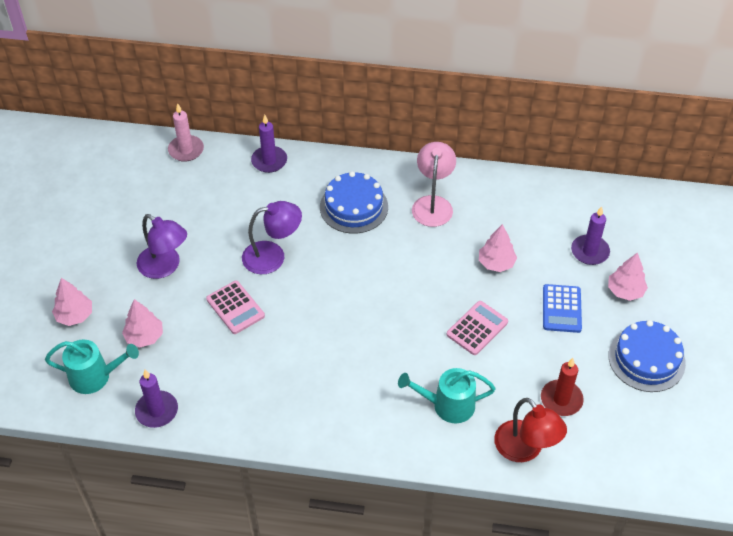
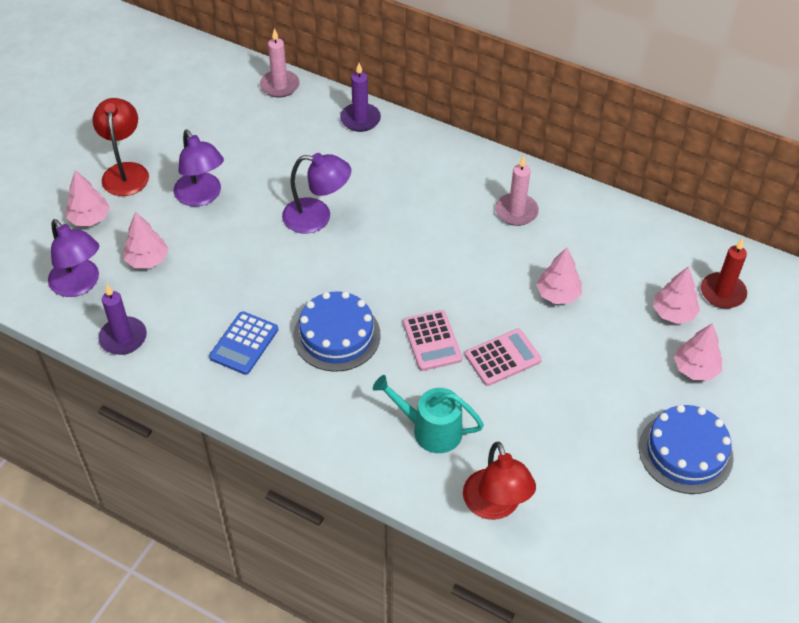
camera: 20 degrees right, 0 degrees up
(86, 264) = (125, 171): none -> red lamp
(95, 376) = (80, 284): turquoise watering can -> purple lamp
(235, 308) = (253, 258): pink calculator -> pink calculator (432, 341)
(354, 207) = (427, 190): blue cake -> blue cake (336, 335)
(433, 204) = (516, 211): pink lamp -> pink candle
(561, 309) = (610, 366): blue calculator -> blue calculator (244, 343)
(561, 399) = (563, 465): red candle -> red candle (722, 292)
(590, 251) = (673, 313): purple candle -> pink tree

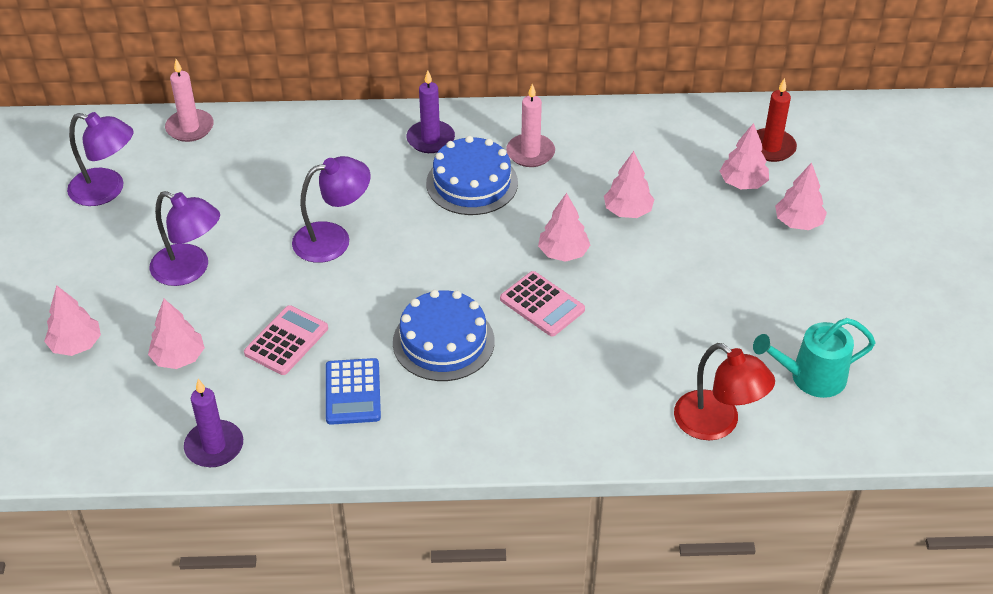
camera: 30 degrees left, 5 degrees down
(80, 284) = (119, 416): purple lamp -> purple lamp (107, 190)
(125, 171) = (80, 280): red lamp -> none
(360, 119) = (304, 128): purple candle -> purple candle (430, 139)
(430, 430) = (604, 385): turquoise watering can -> turquoise watering can (811, 377)
(480, 306) = (563, 253): none -> pink tree
(503, 358) = (621, 290): pink calculator -> pink calculator (286, 341)
(685, 452) = (844, 297): blue cake -> blue cake (472, 183)

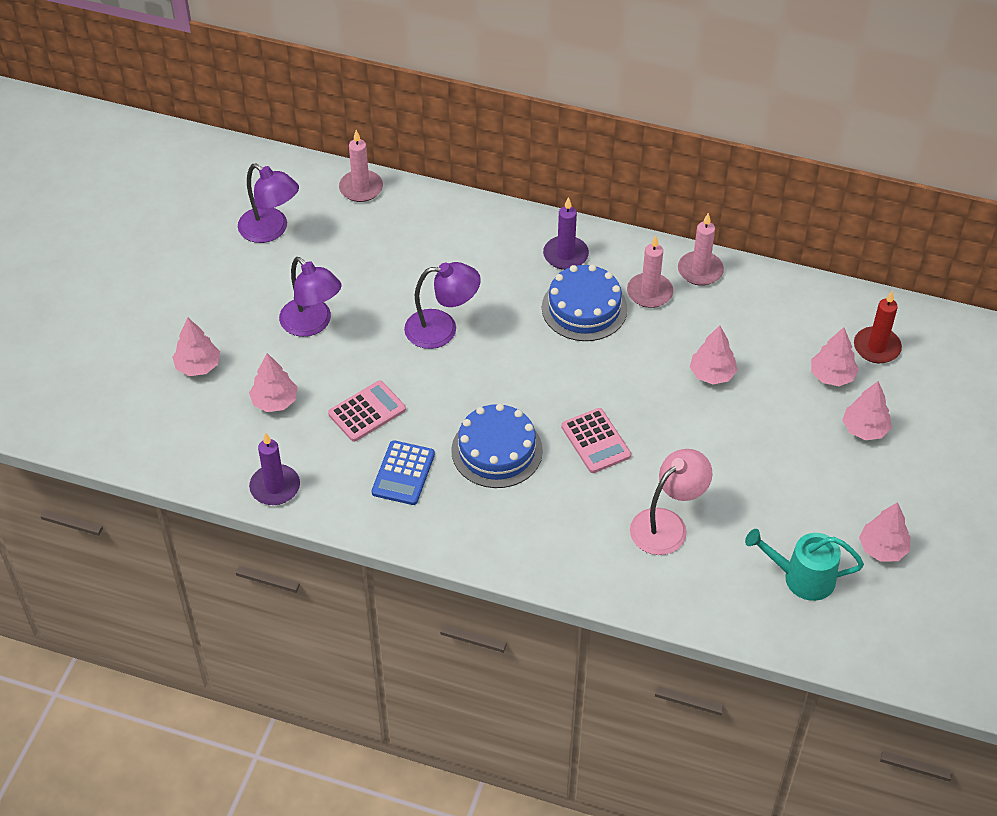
camera: 20 degrees right, 5 degrees up
(563, 253) = (636, 398): pink tree -> pink tree (882, 548)
(570, 121) = (700, 270): none -> pink candle
(652, 364) = (667, 524): none -> pink lamp
(717, 423) = (698, 594): red lamp -> none

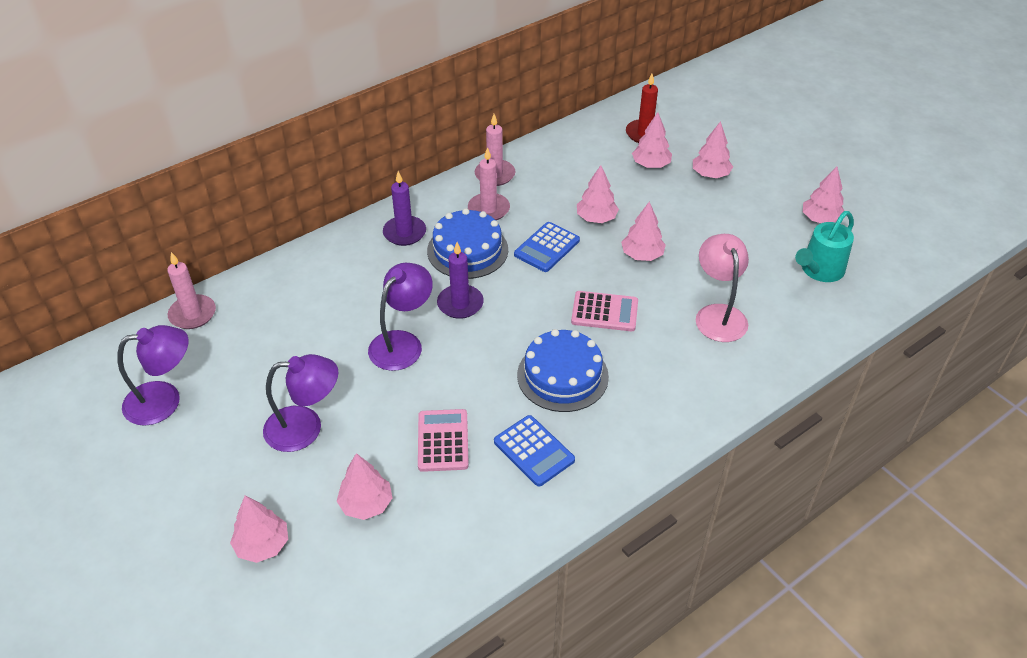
camera: 55 degrees left, 5 degrees down
(275, 487) = (467, 558): purple candle -> purple candle (460, 304)
(639, 359) = (547, 247): none -> blue calculator
(694, 432) = (642, 255): none -> pink tree

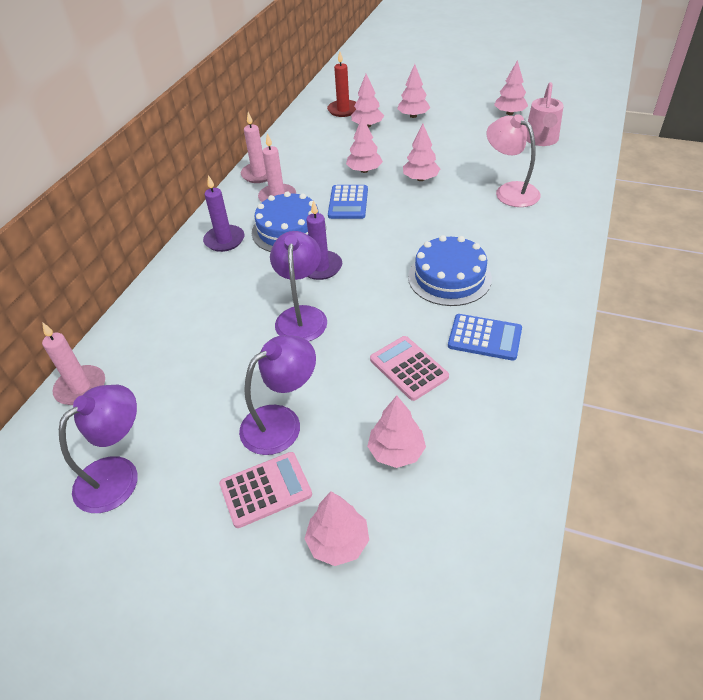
camera: 30 degrees left, 0 degrees up
(604, 312) = (433, 223): pink calculator -> pink calculator (265, 490)
(819, 270) = (541, 140): turquoise watering can -> pink watering can

